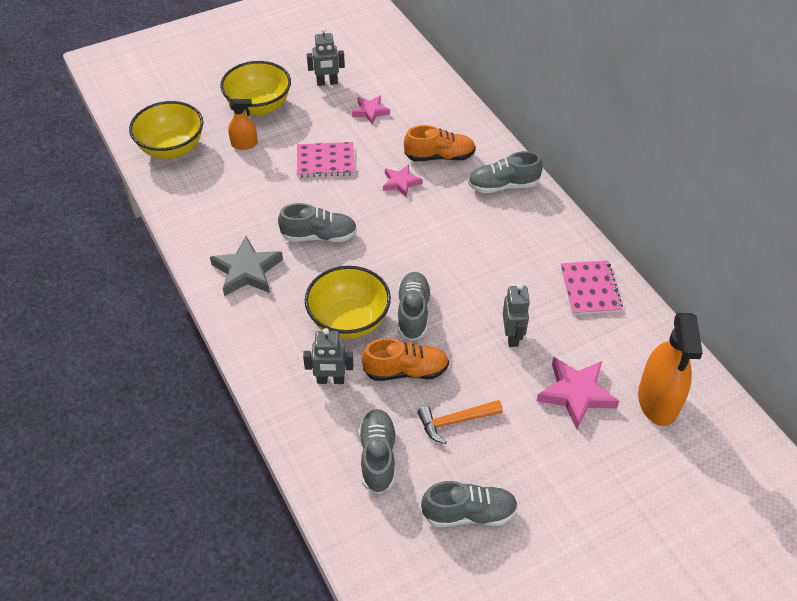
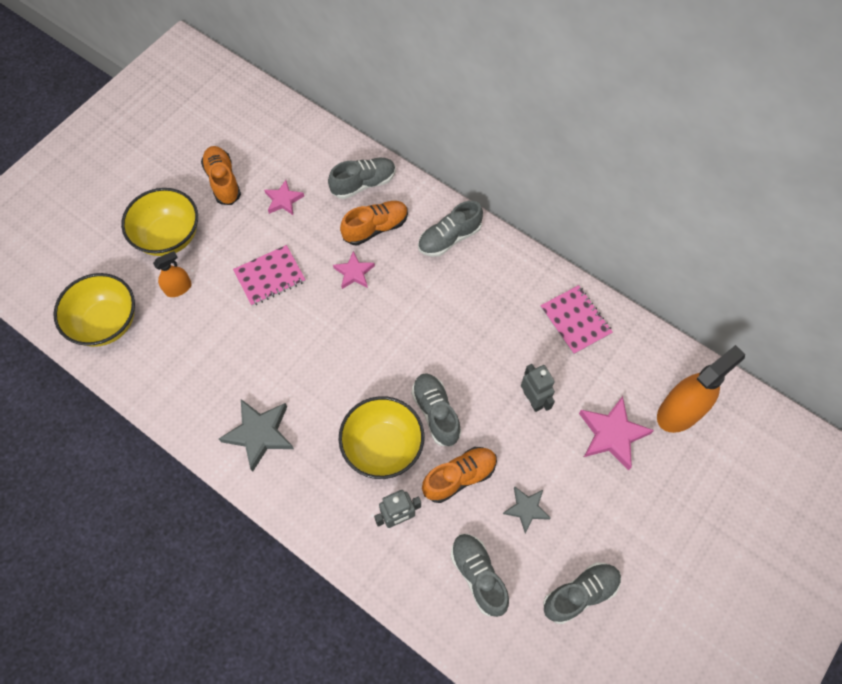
camera: 25 degrees left, 15 degrees up
(319, 236) = (308, 365): grey shoe -> grey shoe (363, 184)
(327, 83) = (223, 181): grey robot -> orange shoe
(455, 421) = (526, 509): orange hammer -> grey star
(658, 401) = (679, 411): orange spray bottle -> orange spray bottle turned 105 degrees counterclockwise

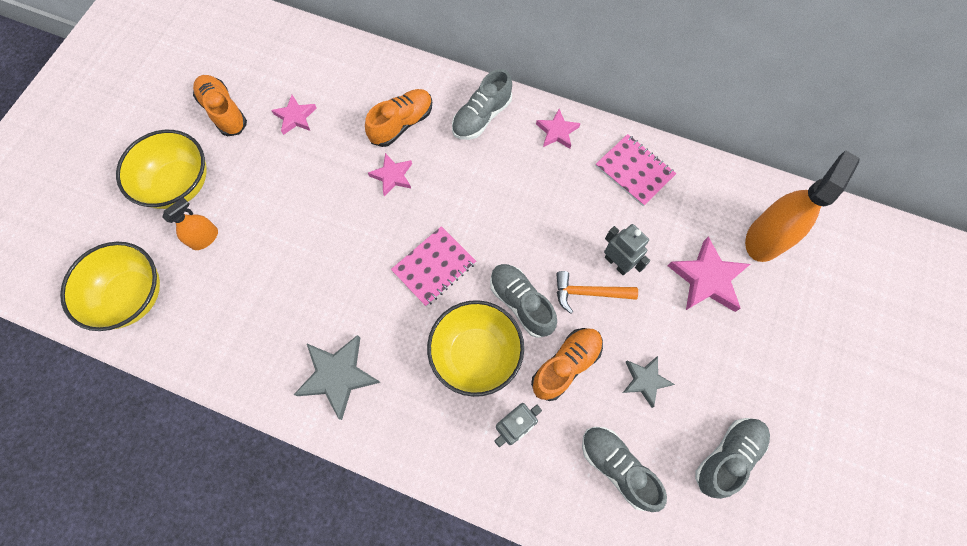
camera: 15 degrees left, 5 degrees up
(270, 276) = (302, 201): pink notebook -> pink notebook (434, 267)
(363, 184) = (376, 81): grey shoe -> none
(499, 419) = (589, 293): none -> orange hammer
(514, 268) = (557, 132): none -> pink star

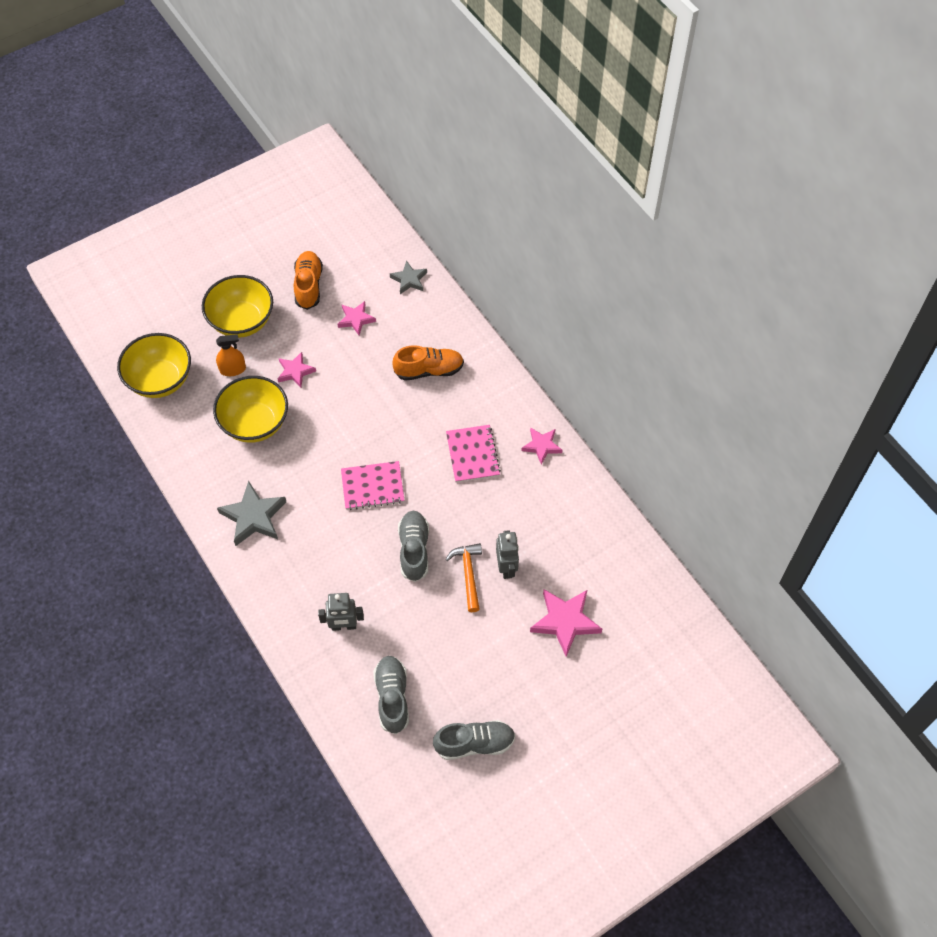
camera: 35 degrees right, 10 degrees down
(392, 176) = (392, 404): pink star -> pink star (295, 371)
(476, 354) = (355, 563): yellow bowl -> yellow bowl (255, 423)
(482, 117) = (493, 400): grey shoe -> none
(566, 365) = (411, 611): orange shoe -> none
(589, 293) = (468, 574): orange hammer -> orange hammer turned 45 degrees clockwise
(634, 171) = (577, 511): pink notebook -> pink notebook (472, 454)
(645, 380) = (459, 658): grey star -> grey star (409, 280)
(765, 238) = (637, 623): orange spray bottle -> none

